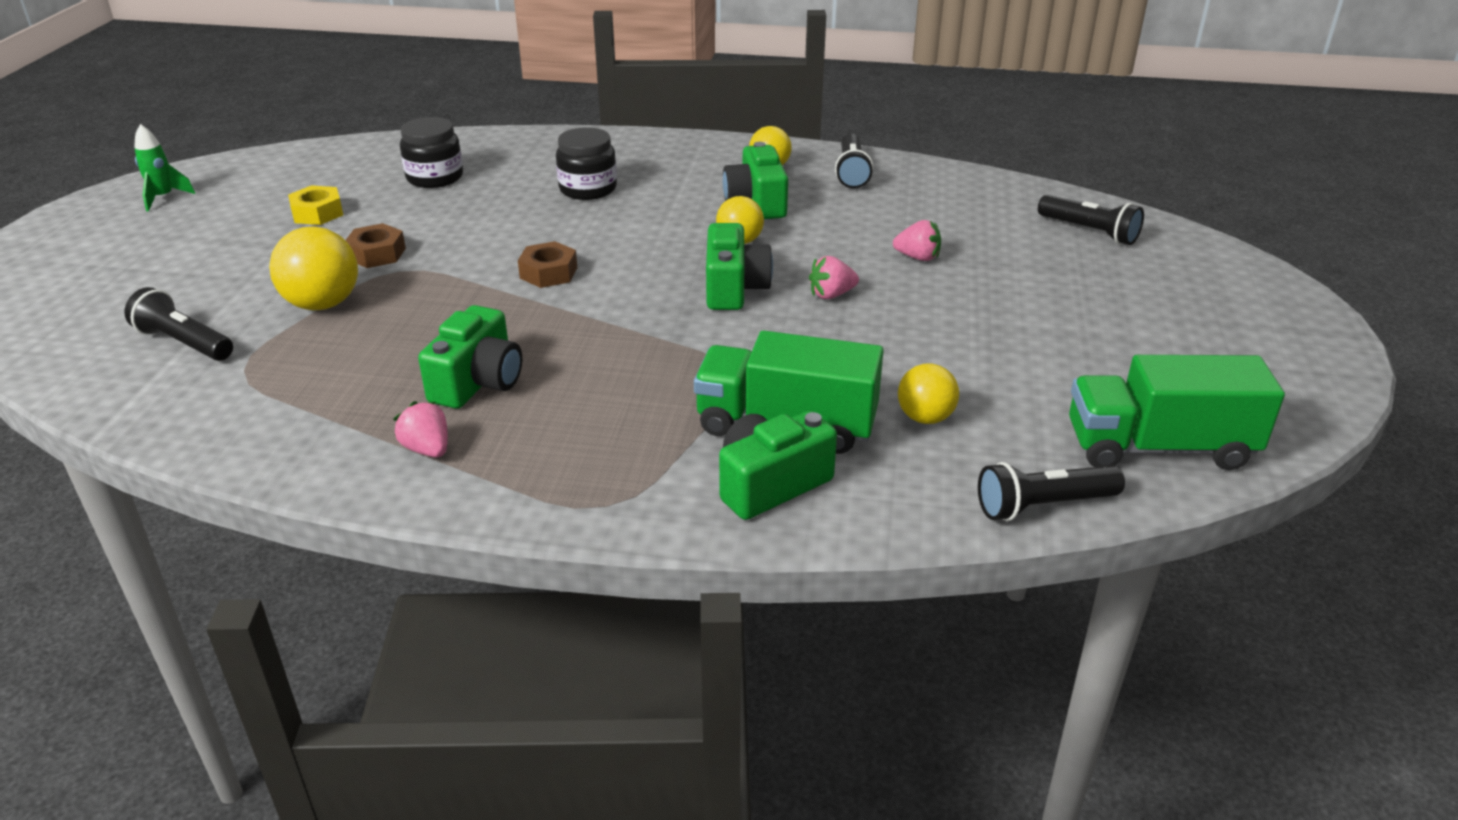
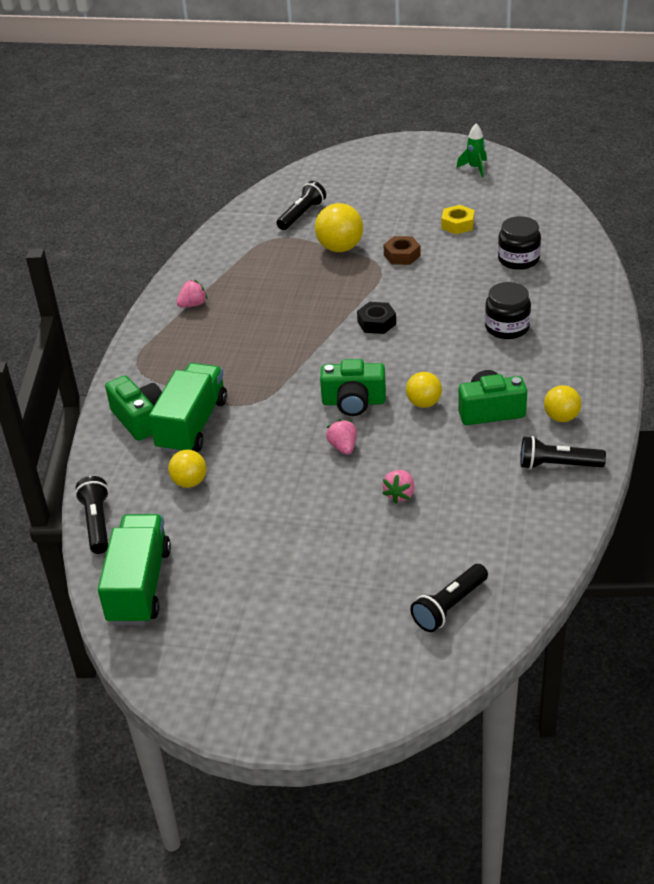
camera: 95 degrees right, 5 degrees up
(478, 382) = (252, 312): green camera -> none
(548, 273) = (376, 323): brown nut -> black nut

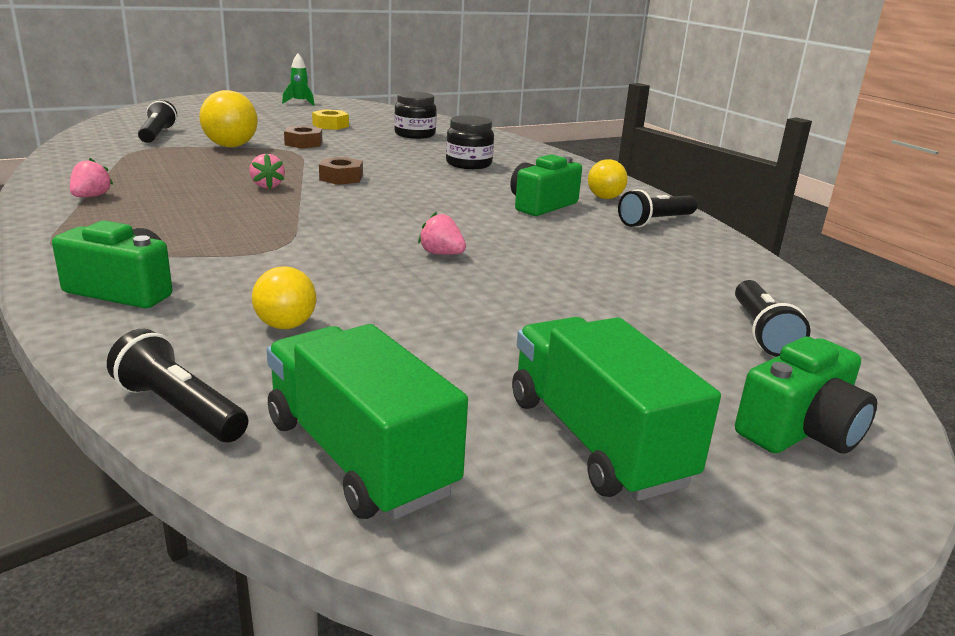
camera: 45 degrees left, 15 degrees down
(192, 425) = (218, 278): green truck -> green truck (595, 440)
(353, 402) = (400, 224): green camera -> green camera (800, 430)
(376, 323) = (341, 178): black nut -> brown nut
(400, 494) = (559, 270): pink strawberry -> pink strawberry (267, 186)
(424, 403) = (473, 212): yellow ball -> none

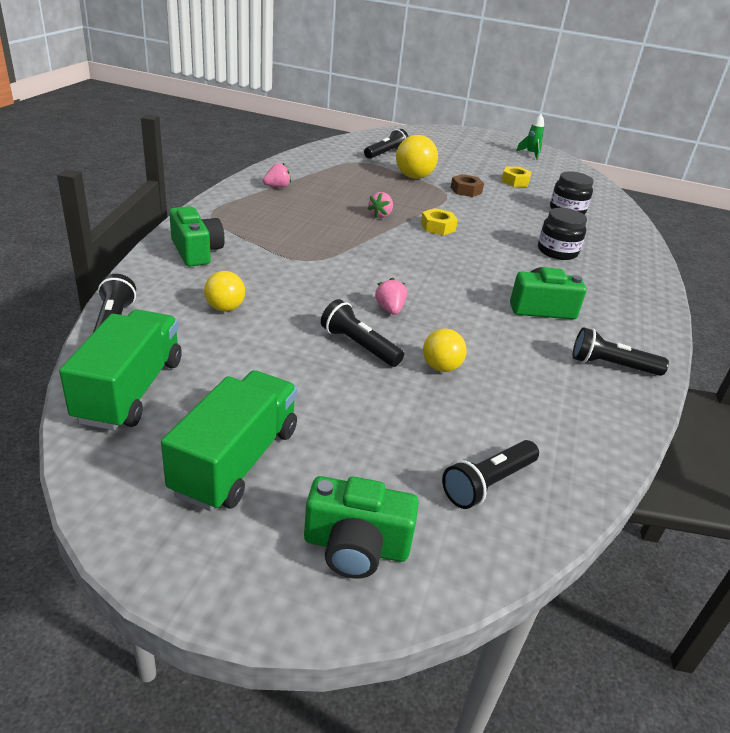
camera: 45 degrees right, 10 degrees up
(341, 178) = (438, 227): brown nut -> yellow nut
(480, 292) = (359, 346): none -> black flashlight
(605, 198) = (612, 326): yellow ball -> yellow ball (441, 367)

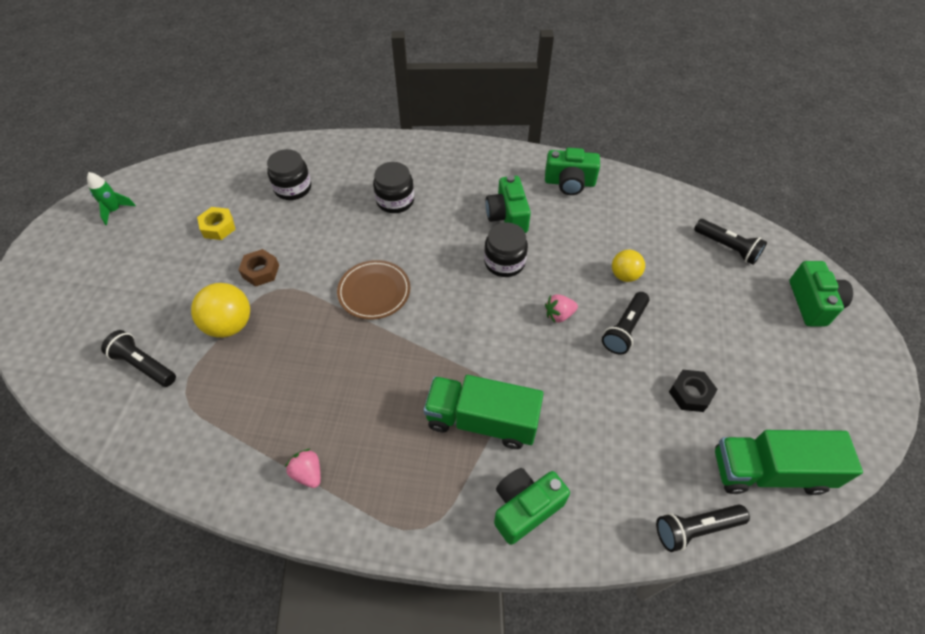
camera: 95 degrees left, 20 degrees up
(225, 308) = (621, 442): yellow ball -> none
(236, 460) = (791, 377): green truck -> green truck (481, 421)
(255, 366) = (690, 394): none -> black nut
(380, 215) = (361, 345): pink strawberry -> none
(438, 227) = (374, 291): yellow nut -> brown plate
(469, 293) = (504, 262): none -> black jar
(611, 366) = (569, 182): black flashlight -> green camera

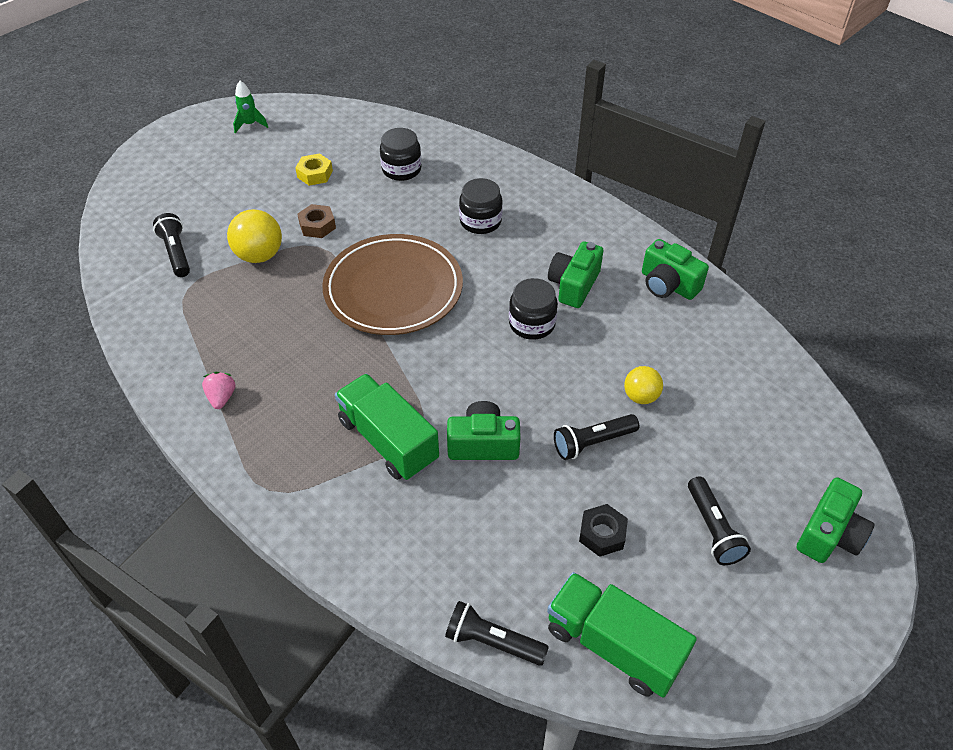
camera: 35 degrees right, 5 degrees down
(374, 291) = (393, 289): brown plate -> brown plate, size x1.81
(525, 508) = (361, 528): green camera -> green camera (483, 444)
(559, 315) = (540, 395): pink strawberry -> none
(727, 247) = (783, 430): black flashlight -> black flashlight (713, 529)

